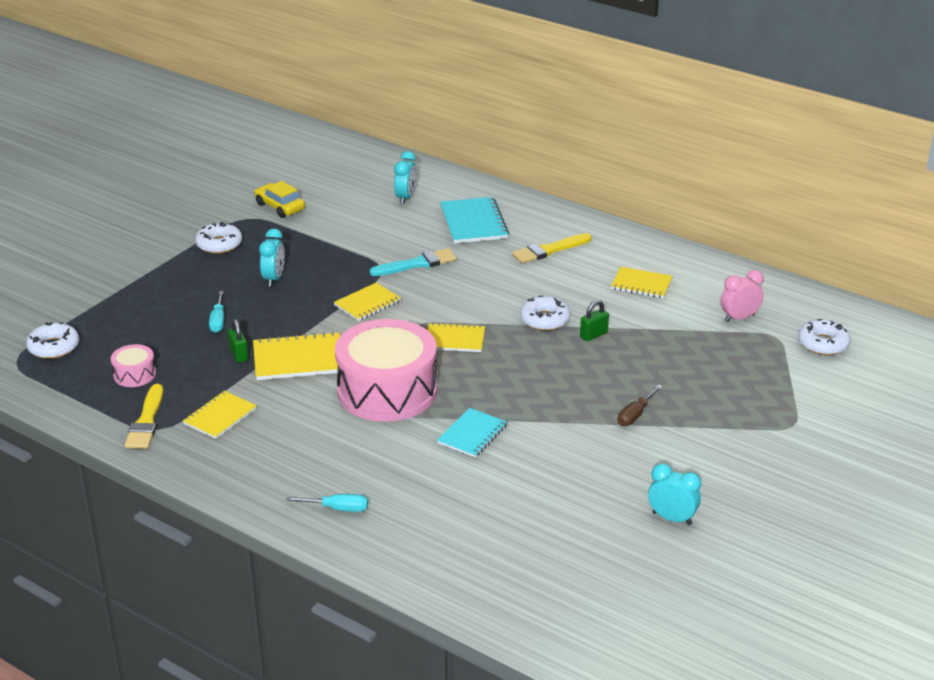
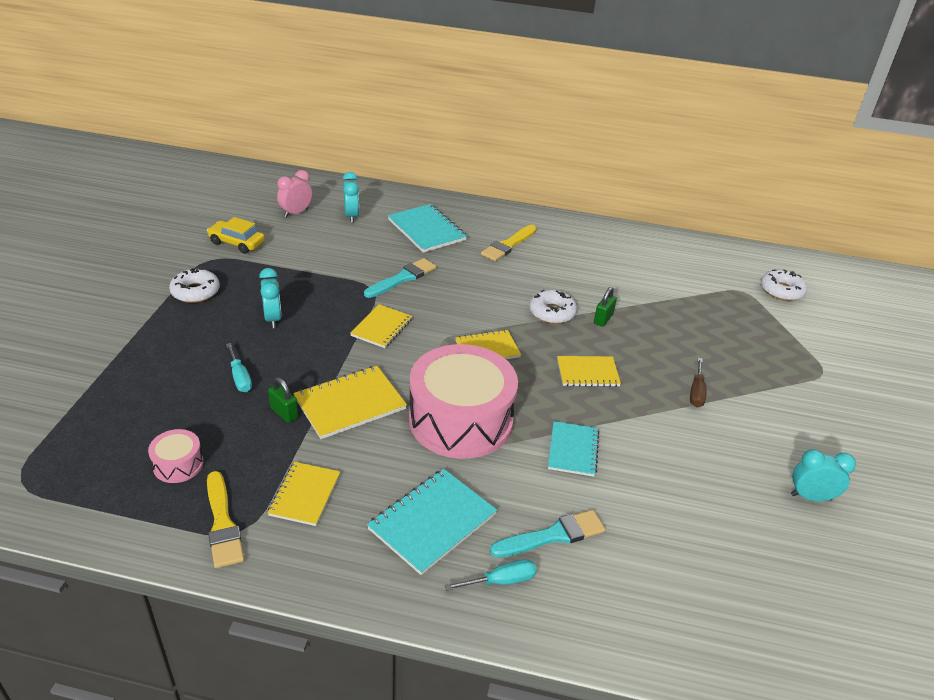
camera: 25 degrees left, 5 degrees up
(54, 347) = (62, 451): white donut -> none
(310, 457) = (432, 522): none -> turquoise notebook
(403, 490) = (552, 536): none -> turquoise brush
(641, 284) = (605, 263): yellow notebook -> yellow notebook (587, 373)
(739, 318) = (703, 280): pink clock -> pink clock (296, 213)

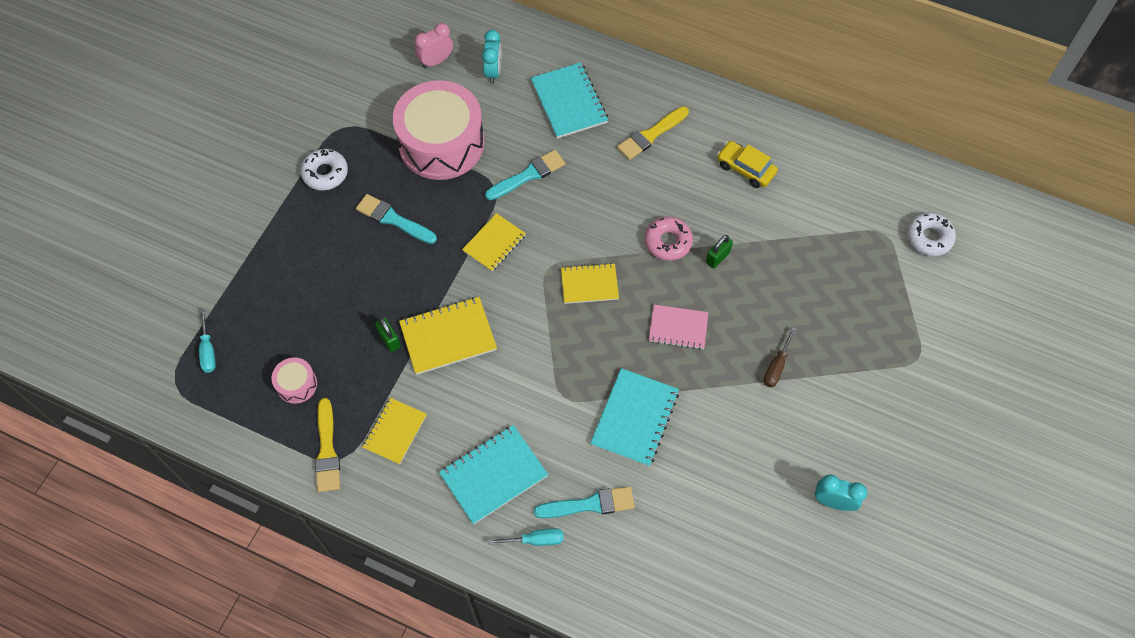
camera: 15 degrees right, 25 degrees up
(237, 243) = (370, 104): yellow car -> yellow car (745, 169)
(240, 377) = (356, 292): turquoise screwdriver -> turquoise screwdriver (208, 351)
(273, 319) = (393, 219): turquoise clock -> turquoise brush
(460, 420) = (542, 369): pink drum -> pink drum (441, 143)
(552, 312) = (668, 242): white donut -> pink donut
(573, 450) = (634, 418): turquoise notebook -> turquoise notebook, size x1.51
(587, 373) = (678, 328): yellow notebook -> pink notebook

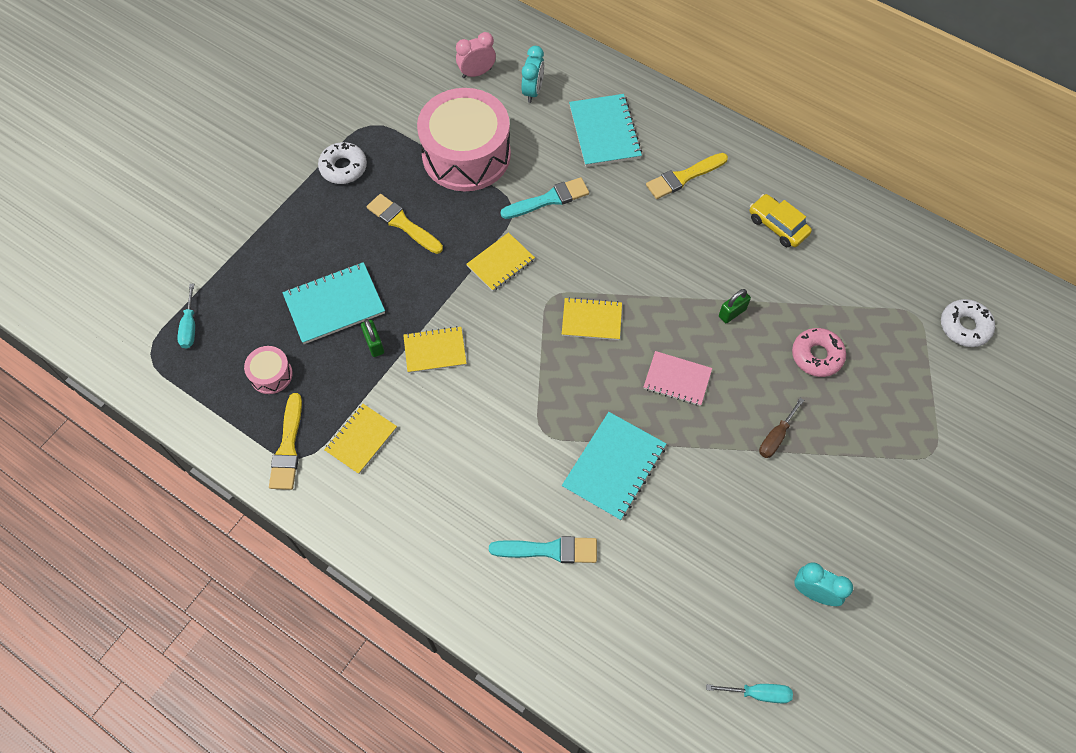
camera: 10 degrees right, 0 degrees up
(393, 219) = (403, 223): turquoise brush -> yellow brush
(448, 337) = (435, 351): yellow notebook -> yellow notebook, size x0.66
(493, 475) = (454, 502): turquoise notebook -> turquoise notebook (334, 304)
(535, 540) = (485, 578): turquoise screwdriver -> turquoise screwdriver (758, 693)
(668, 242) = (682, 289): pink donut -> pink donut (817, 356)

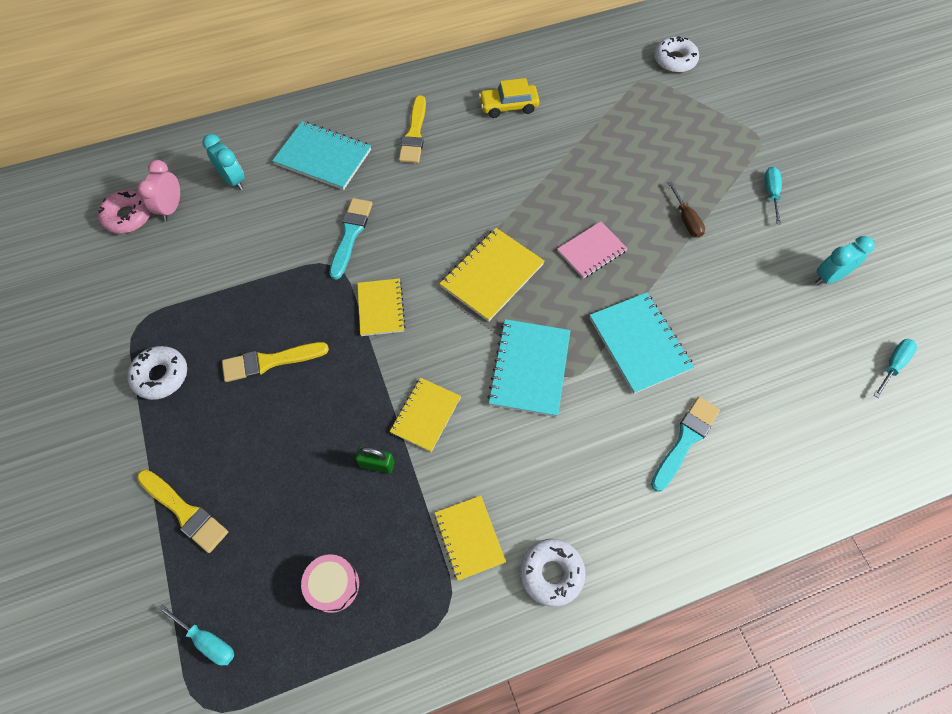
camera: 55 degrees left, 0 degrees up
(288, 446) = (427, 616): yellow brush -> yellow brush (184, 511)
(334, 304) = (304, 475): turquoise notebook -> turquoise notebook (529, 368)
(371, 511) = (551, 573): none -> white donut
(466, 155) = (247, 267): pink drum -> none
(591, 320) = (492, 275): yellow notebook -> yellow notebook, size x1.51
(732, 313) = (560, 180): green padlock -> none
(817, 356) = (636, 153): pink donut -> pink donut (128, 216)
(871, 495) = (771, 194): none -> turquoise screwdriver

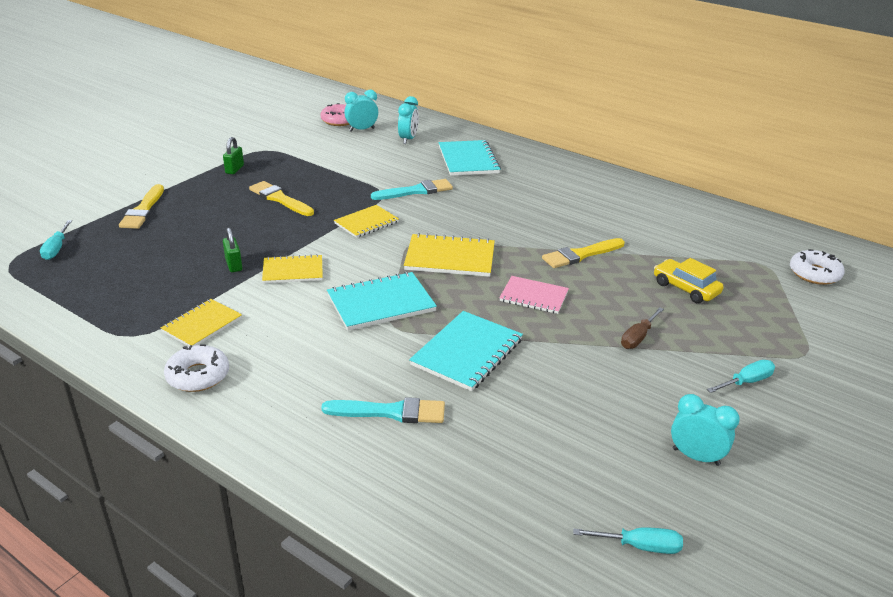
camera: 55 degrees right, 30 degrees down
(161, 376) = (234, 169): white donut -> green padlock
(171, 208) = (362, 130): pink clock -> turquoise clock
(333, 585) = (124, 280): pink drum -> none
(414, 133) = (538, 184): yellow brush -> yellow brush (581, 255)
(508, 106) = (625, 211): yellow car -> yellow car (685, 288)

